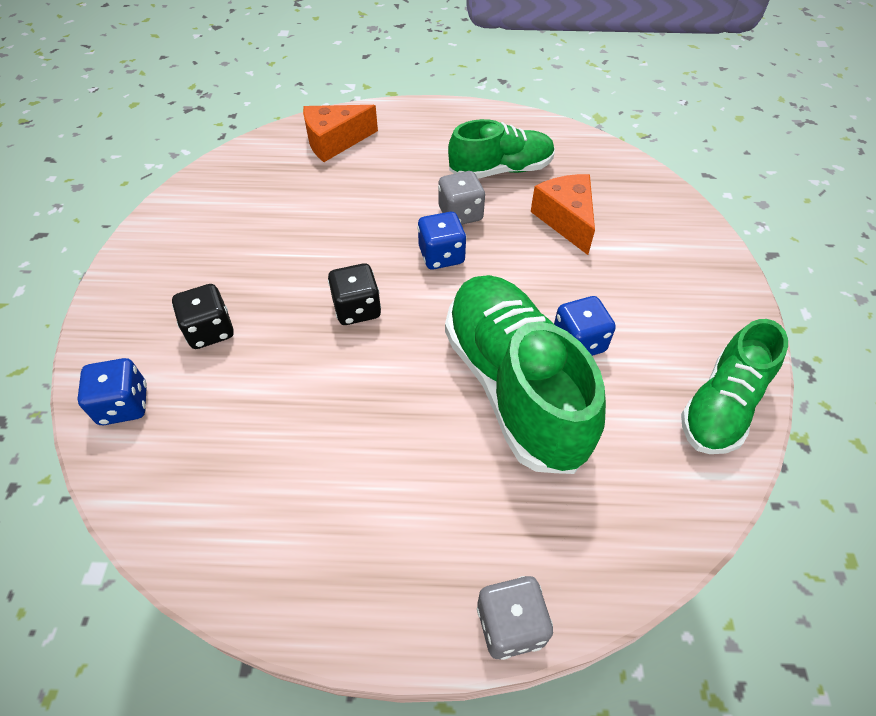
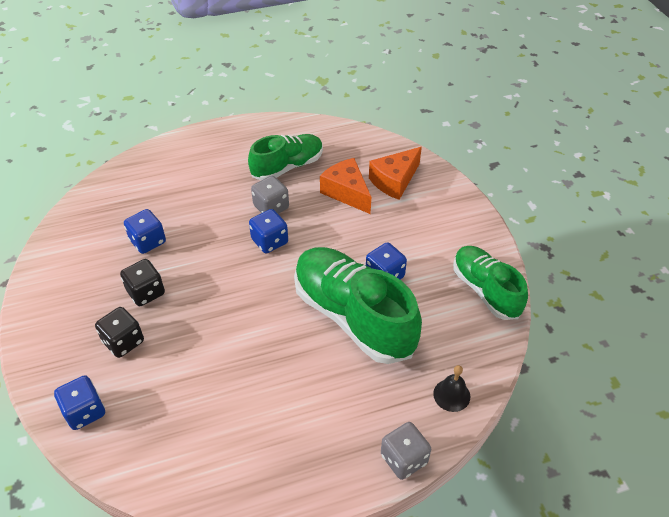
camera: 20 degrees left, 5 degrees down
(294, 217) = (148, 241): none -> blue dice
(335, 142) = (152, 175): orange cheese -> orange cheese (394, 181)
(357, 309) = (225, 296): black dice -> black dice (146, 292)
(618, 549) = (451, 395): none -> black bell
(721, 406) = (485, 290): green shoe -> green shoe turned 135 degrees clockwise

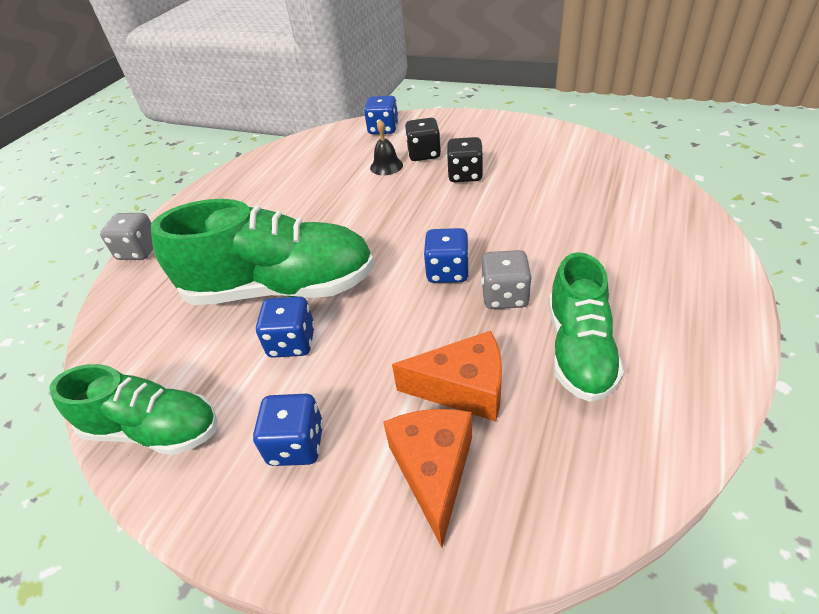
camera: 135 degrees right, 5 degrees down
(148, 241) = (534, 191): blue dice -> blue dice (296, 444)
(451, 395) = (126, 310): black bell -> black bell (386, 166)

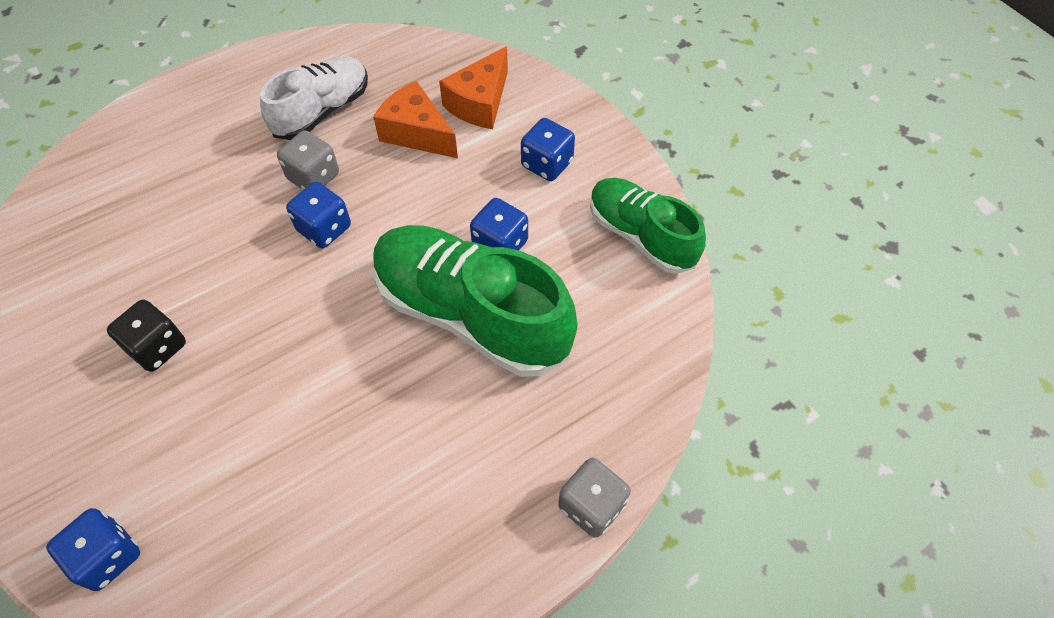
camera: 150 degrees left, 15 degrees up
(386, 166) = (204, 444): black bell -> none
(424, 154) = (142, 432): black dice -> none
(579, 349) = (322, 111): green shoe -> white shoe

